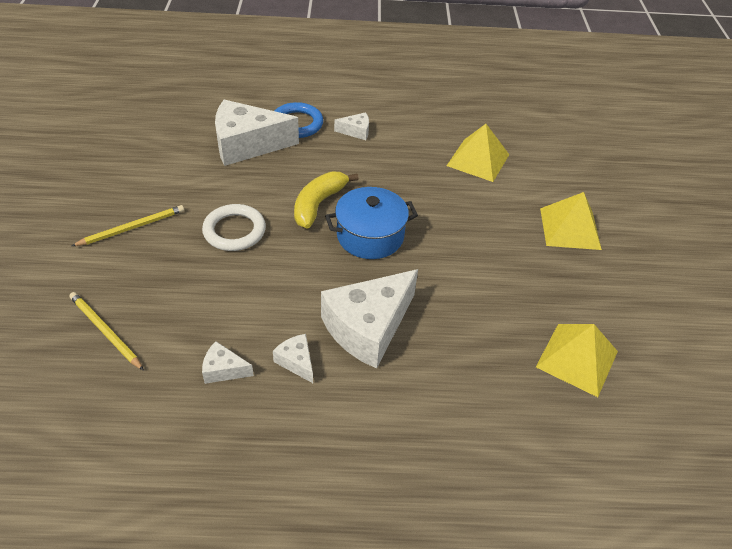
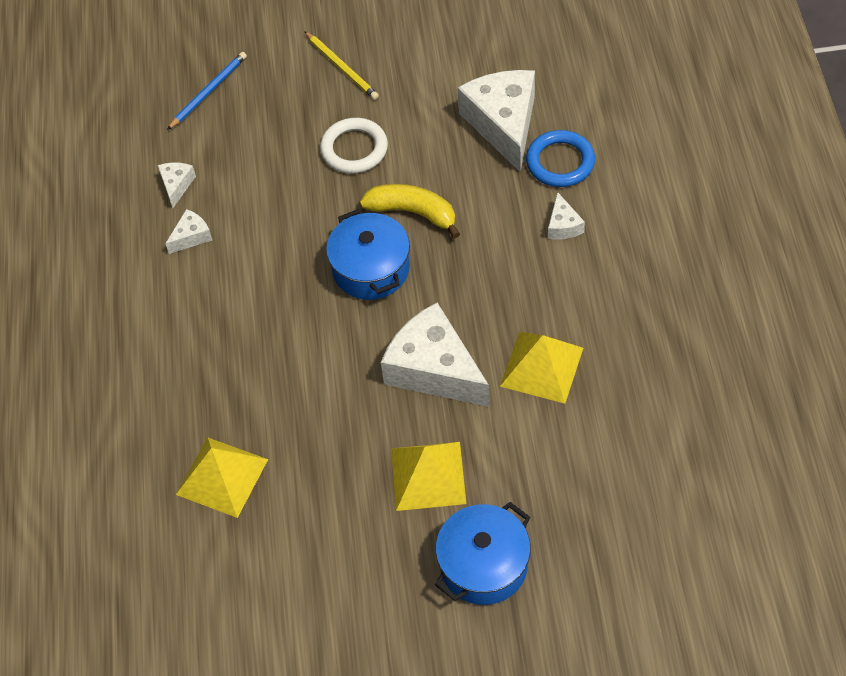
camera: 90 degrees right, 10 degrees up
(105, 331) = (208, 92): yellow pencil -> blue pencil
(368, 327) = (239, 286): white cheese -> white cheese (434, 369)
(641, 210) = (483, 565): none -> blue pot

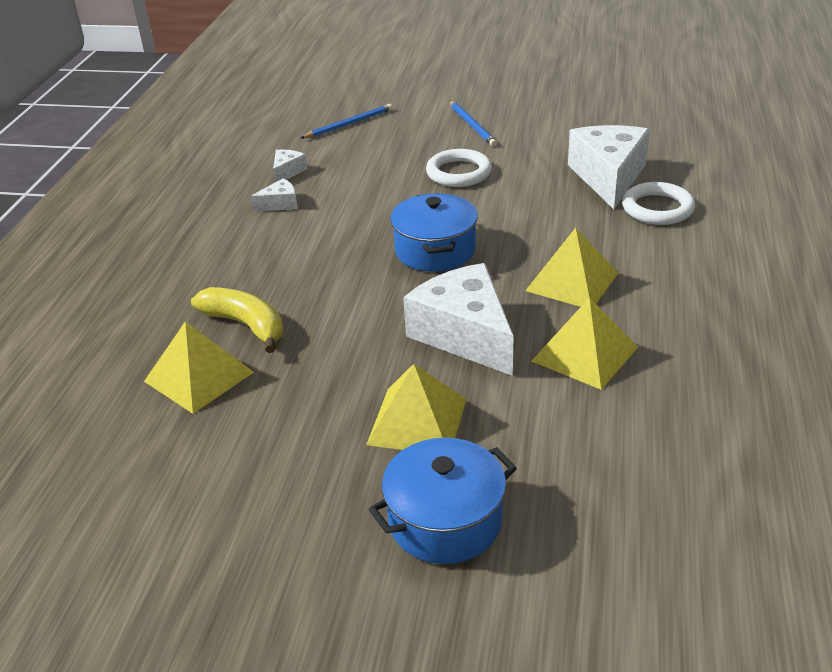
camera: 15 degrees right, 20 degrees down
(342, 67) = (472, 125): yellow pencil -> blue pencil
(413, 212) = (495, 220): yellow banana -> yellow banana (246, 325)
(508, 281) = (572, 281): none -> yellow pyramid
(560, 162) = (657, 208): blue ring -> white ring
(563, 225) = (646, 251): white cheese -> none

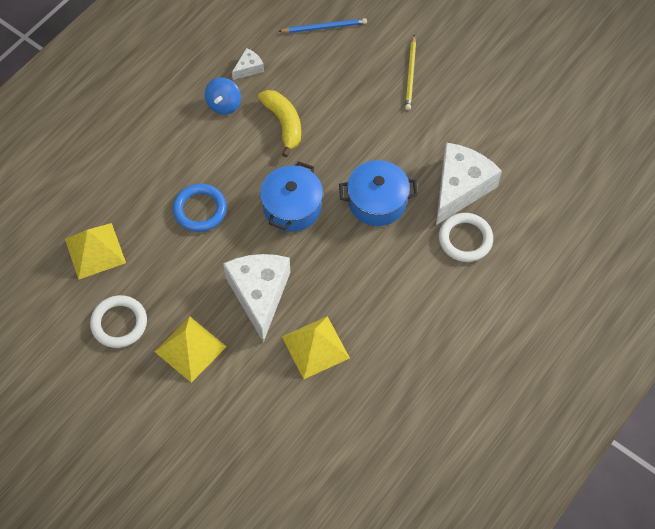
camera: 25 degrees right, 25 degrees up
(246, 325) = (141, 219): yellow banana -> yellow banana (284, 124)
(280, 204) = (224, 104): white cheese -> blue spinning top
(320, 291) = (200, 210): none -> blue ring
(445, 521) = (162, 423): blue pot -> blue pot (377, 202)
(459, 173) = (362, 129): white ring -> white ring (119, 323)
(472, 125) = (410, 74): blue pencil -> yellow pencil
(572, 281) = (355, 281): yellow pyramid -> none

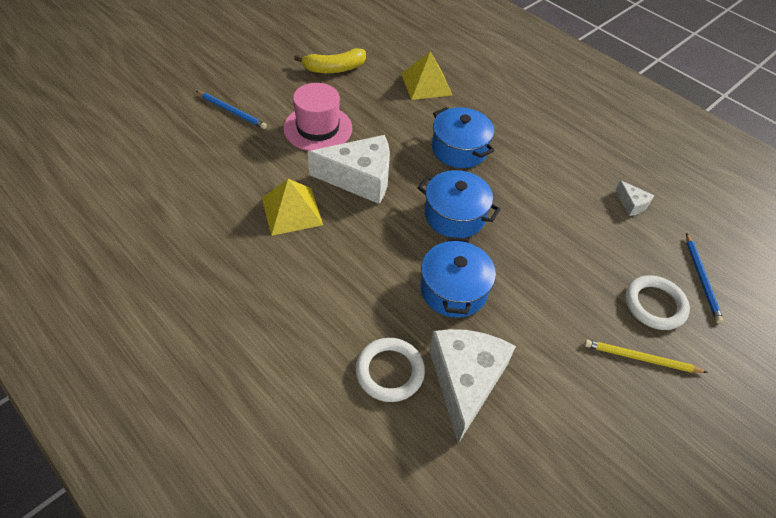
camera: 95 degrees right, 10 degrees down
(119, 323) = (354, 91): white ring -> white ring (654, 305)
(176, 446) = (232, 111): none -> blue pencil
(190, 348) = (318, 128): yellow pyramid -> pink hat
(200, 210) = (459, 149): blue ring -> blue pot
(224, 104) = (583, 179): blue spinning top -> none
(284, 124) = (560, 223): yellow banana -> yellow banana (334, 68)
(460, 188) = (465, 381): white cheese -> white cheese turned 120 degrees counterclockwise

